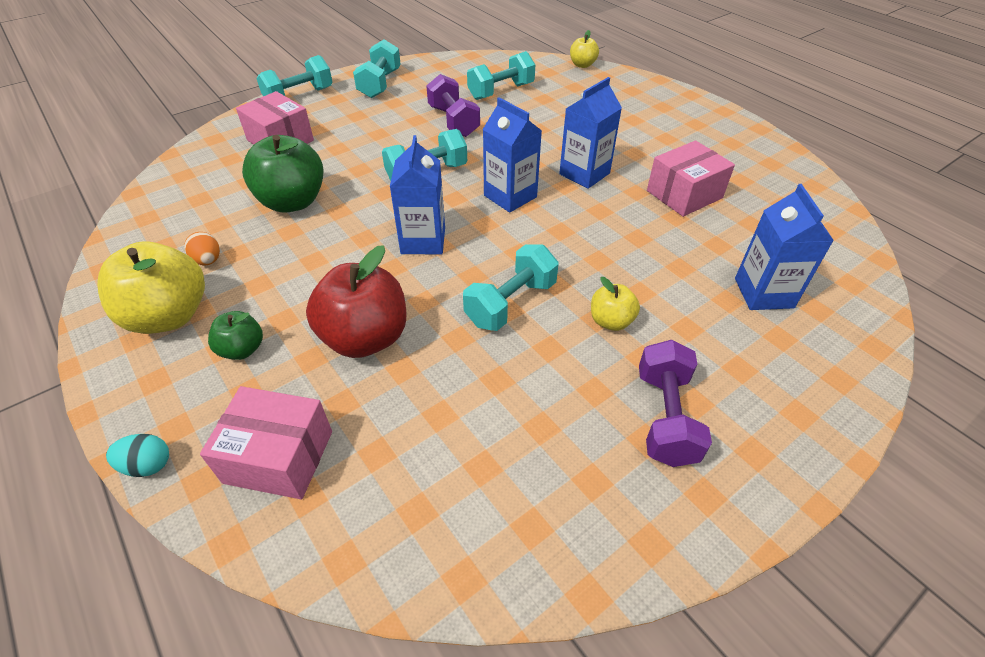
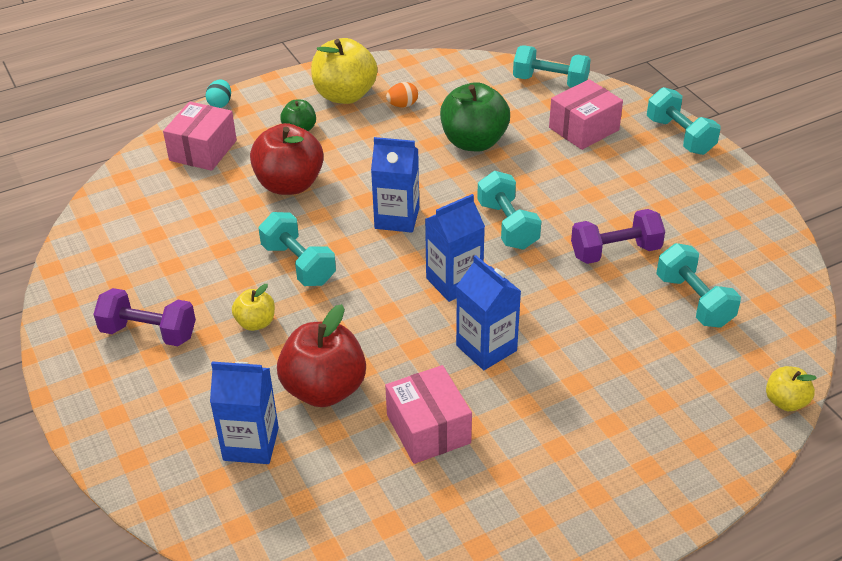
camera: 100 degrees right, 5 degrees down
(380, 84) = (712, 196): turquoise dumbbell -> turquoise dumbbell (550, 82)
(674, 256) = (324, 389): none -> red apple

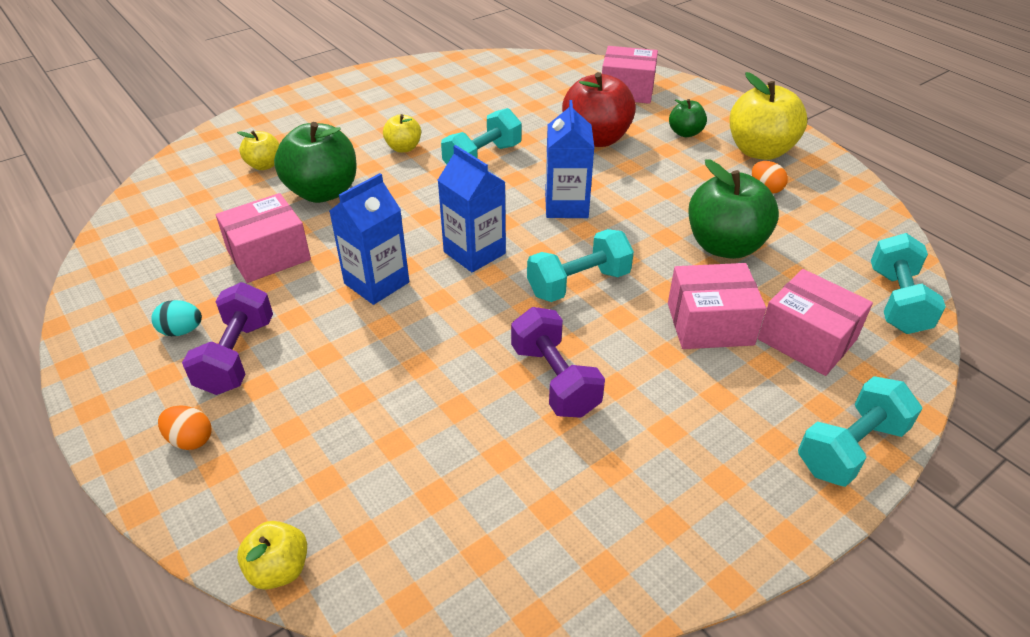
camera: 80 degrees right, 0 degrees up
(149, 333) = (388, 104): purple dumbbell -> purple dumbbell (237, 356)
(220, 103) = (701, 88): turquoise egg -> turquoise egg (182, 331)
(251, 444) = (264, 165): blue carton -> yellow apple
(324, 389) = (323, 192): red apple -> green apple
(563, 168) = (710, 324): none -> pink box
(671, 465) = (190, 439): none -> orange egg
(694, 301) = (472, 464): turquoise dumbbell -> none

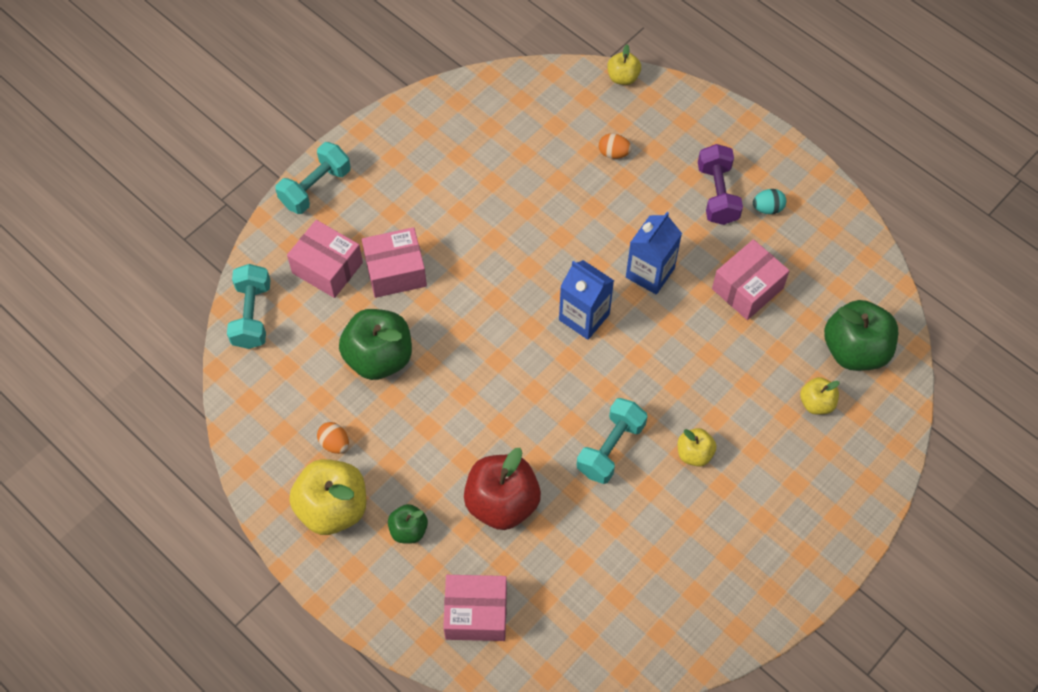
camera: 170 degrees right, 20 degrees up
(190, 439) = (711, 135): orange egg -> orange egg (613, 153)
(323, 192) = (742, 372): green apple -> green apple (855, 350)
(555, 380) = (500, 208): purple dumbbell -> none
(566, 206) = (518, 388): blue carton -> none
(578, 284) = (495, 296): turquoise dumbbell -> none

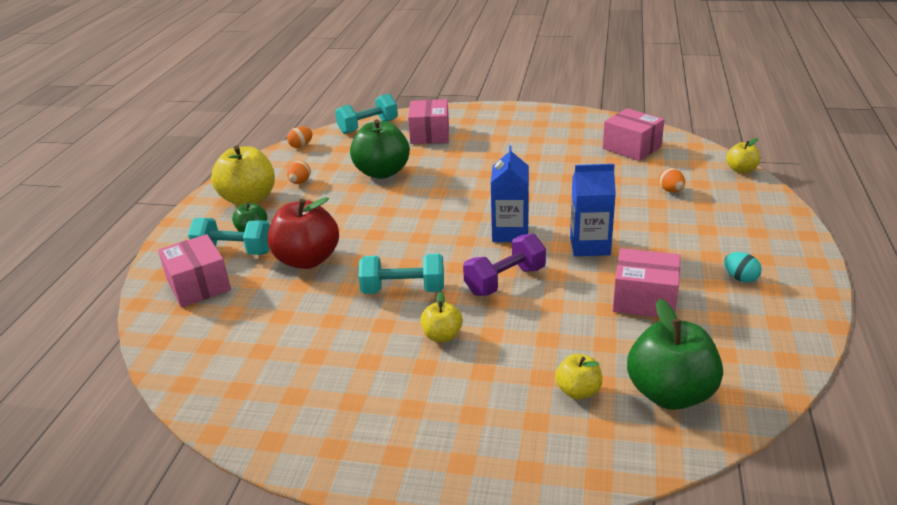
camera: 60 degrees right, 30 degrees down
(241, 404) = (301, 146): none -> orange egg
(315, 188) = (482, 111): turquoise dumbbell -> turquoise dumbbell (234, 251)
(395, 271) = (455, 154): pink box -> pink box (631, 147)
(717, 194) = (711, 248): purple dumbbell -> purple dumbbell (505, 281)

